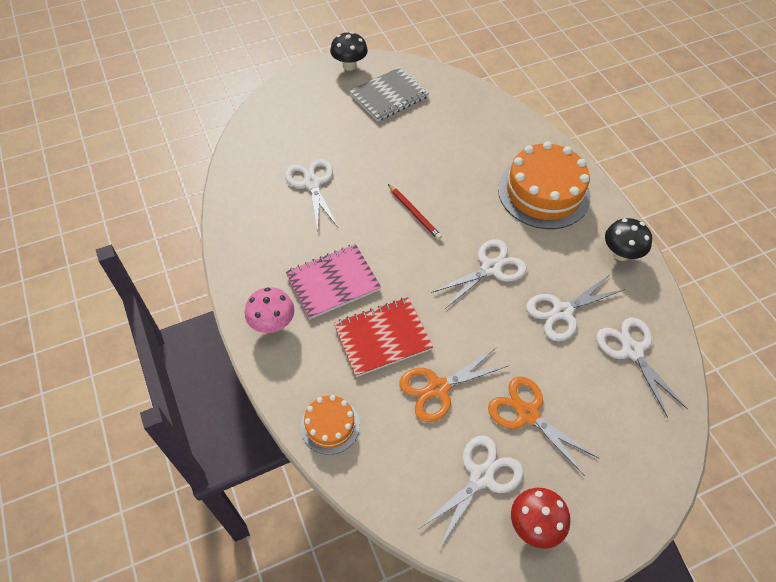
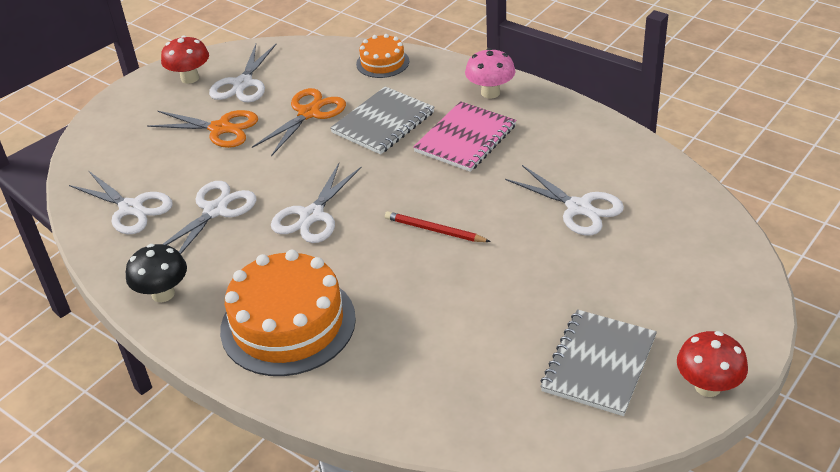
camera: 155 degrees right, 15 degrees down
(349, 65) = (707, 386): black mushroom -> red mushroom
(382, 337) = (383, 123): red notebook -> grey notebook

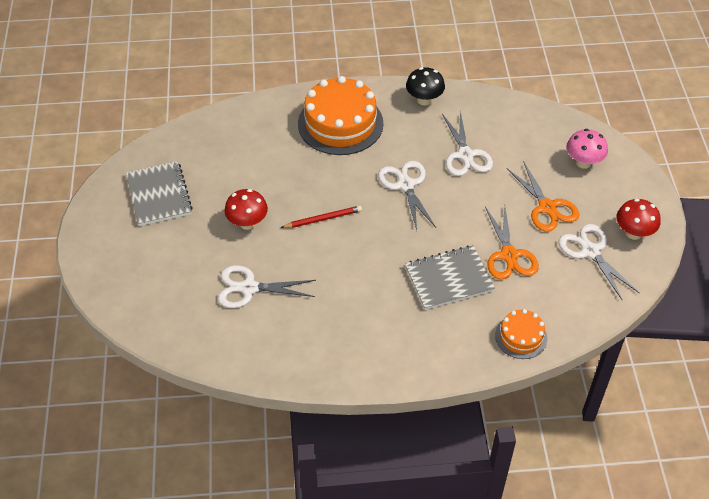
camera: 135 degrees right, 10 degrees up
(131, 208) = (514, 128): white scissors -> none
(221, 128) = (547, 207): orange scissors -> orange scissors turned 90 degrees counterclockwise
(383, 123) = (449, 279): grey notebook -> grey notebook turned 75 degrees clockwise
(465, 139) = (377, 300): pink notebook -> none
(490, 92) = (405, 356): pink mushroom -> pink mushroom (583, 162)
(707, 386) = (93, 215): red mushroom -> red mushroom (247, 223)

